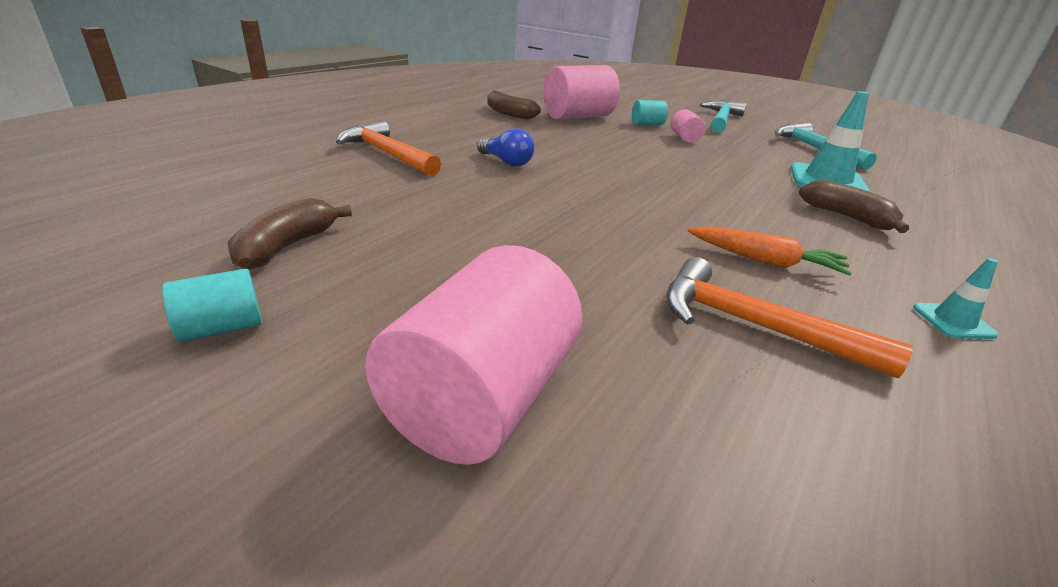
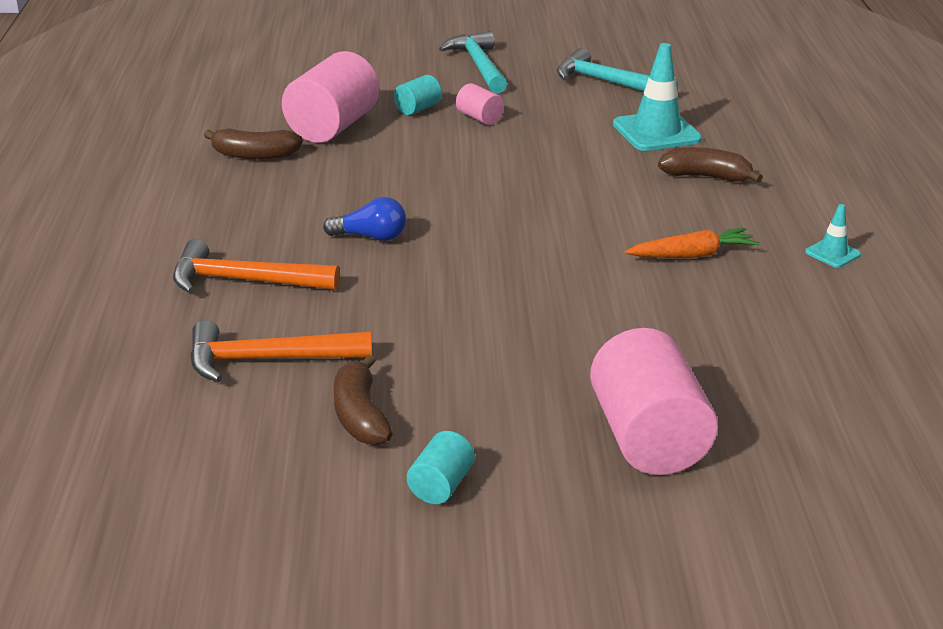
camera: 35 degrees left, 0 degrees up
(755, 326) = (734, 315): orange hammer -> orange hammer (268, 360)

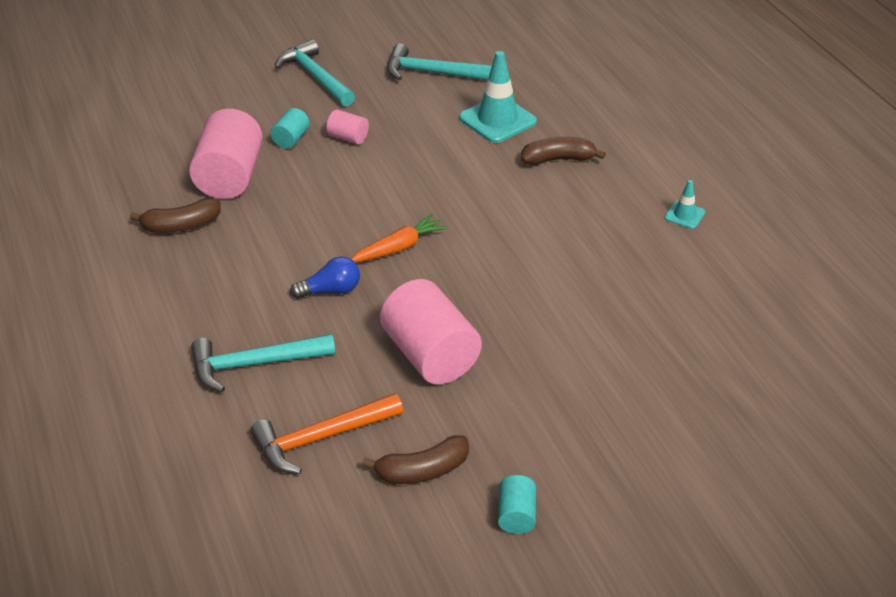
camera: 20 degrees left, 10 degrees up
(245, 281) = (255, 364): orange hammer -> turquoise hammer
(360, 416) = (422, 470): brown banana -> brown banana turned 75 degrees counterclockwise
(648, 438) = (637, 428): pink cylinder -> pink cylinder (430, 355)
(692, 255) = (586, 243): orange carrot -> orange carrot (399, 248)

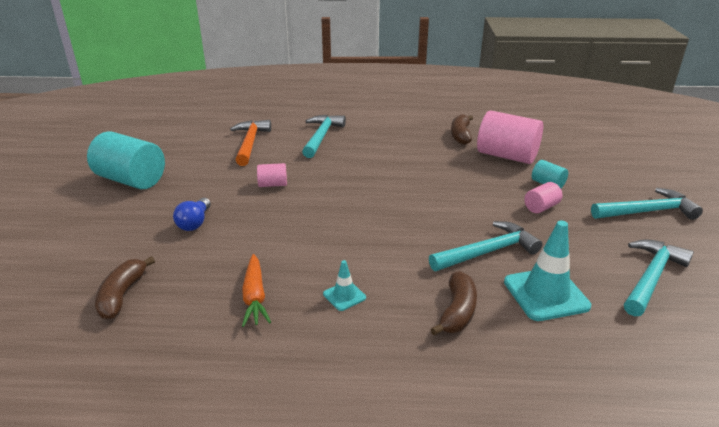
camera: 115 degrees right, 10 degrees down
(331, 290) = (362, 167): blue light bulb -> blue light bulb (195, 223)
(399, 248) = (385, 198): orange carrot -> orange carrot (255, 297)
(422, 470) = (194, 163): brown banana -> brown banana (122, 295)
(430, 355) = (273, 184): pink cylinder -> pink cylinder, size x0.48
(458, 158) = (487, 252): none -> turquoise hammer
(516, 515) = (131, 180): turquoise cylinder -> turquoise cylinder, size x2.09
(684, 215) = (310, 368): turquoise traffic cone -> turquoise traffic cone (344, 296)

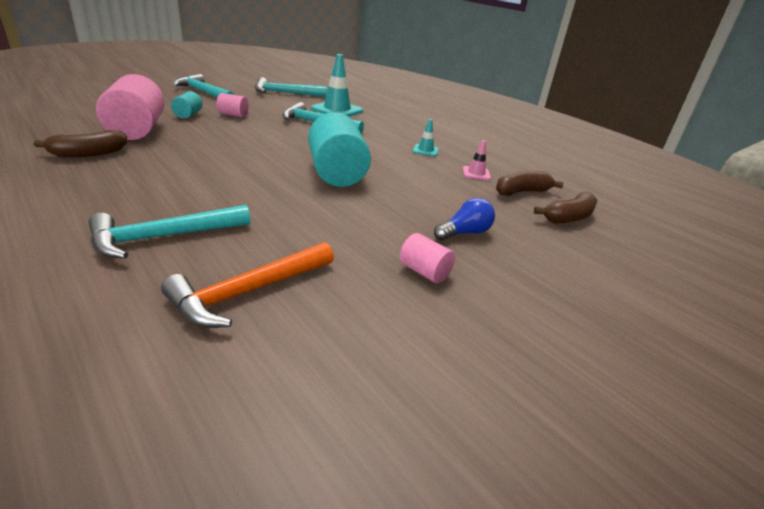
camera: 135 degrees left, 0 degrees up
(131, 180) = (490, 340): turquoise cylinder -> turquoise cylinder (336, 173)
(255, 297) = (476, 173): orange carrot -> pink traffic cone
(273, 184) = (341, 221): pink cylinder -> pink cylinder (424, 272)
(457, 312) = (385, 125): brown banana -> brown banana (521, 192)

